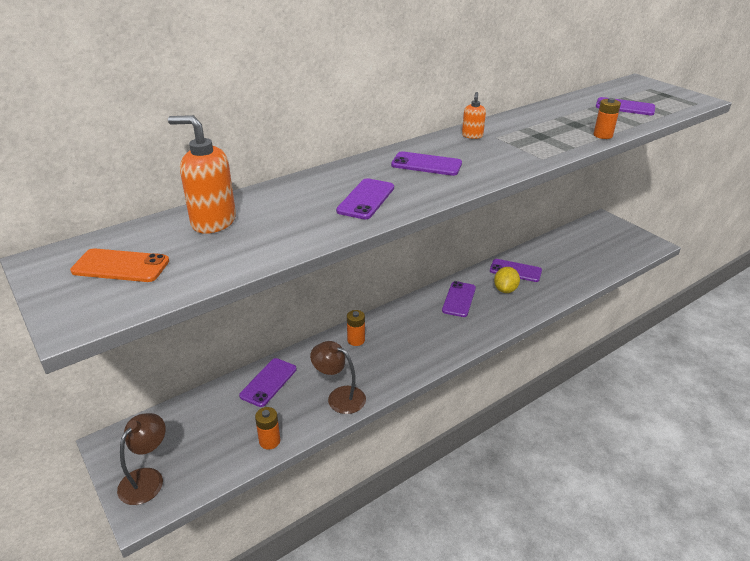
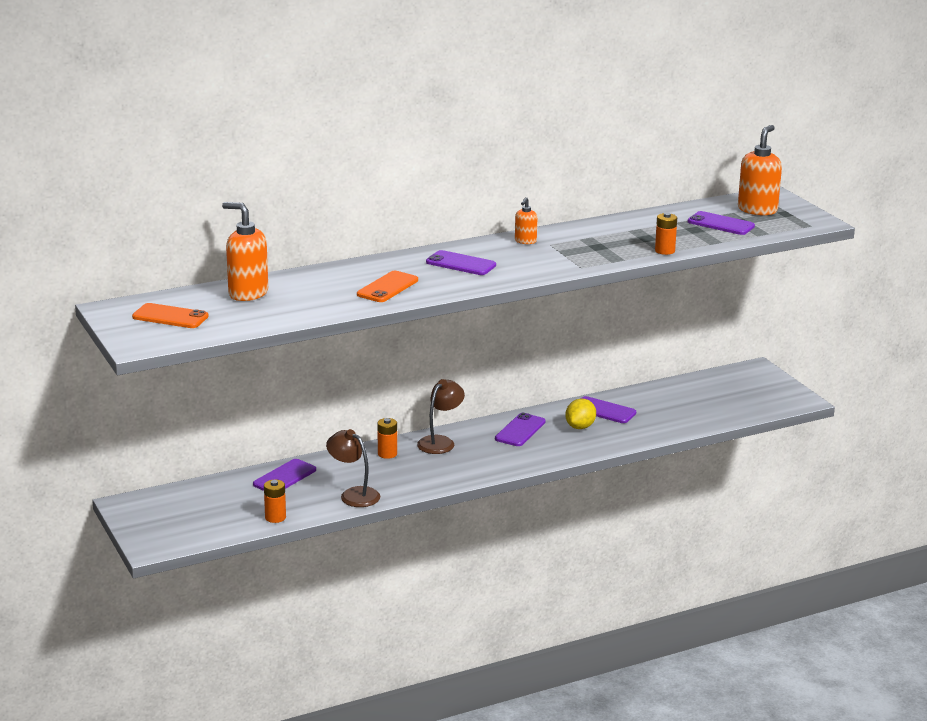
camera: 10 degrees right, 10 degrees down
(147, 478) = (157, 529): brown lamp -> brown lamp (440, 442)
(366, 199) = (387, 287): purple phone -> orange phone
(641, 93) = (757, 210): none -> orange soap dispenser

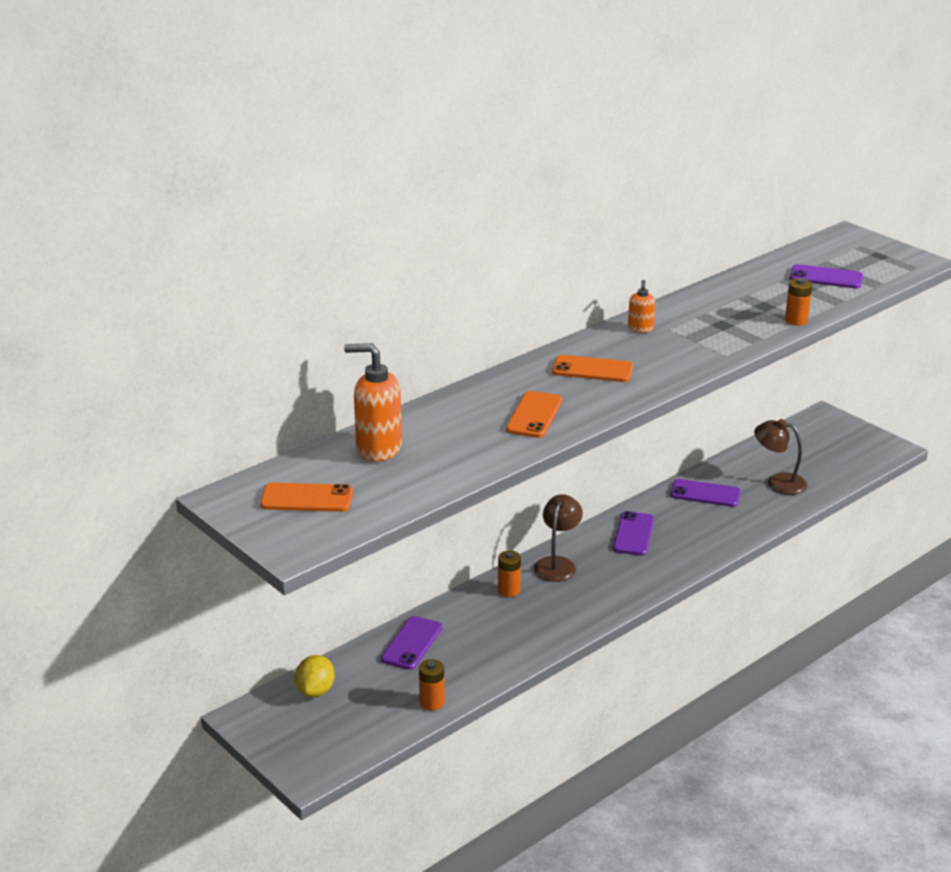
camera: 15 degrees left, 5 degrees up
(354, 494) = (503, 653): brown lamp -> brown lamp (778, 482)
(461, 264) = (592, 369): purple phone -> orange phone
(580, 427) = (693, 519): yellow lemon -> yellow lemon (315, 691)
(757, 210) = (848, 254): orange soap dispenser -> none

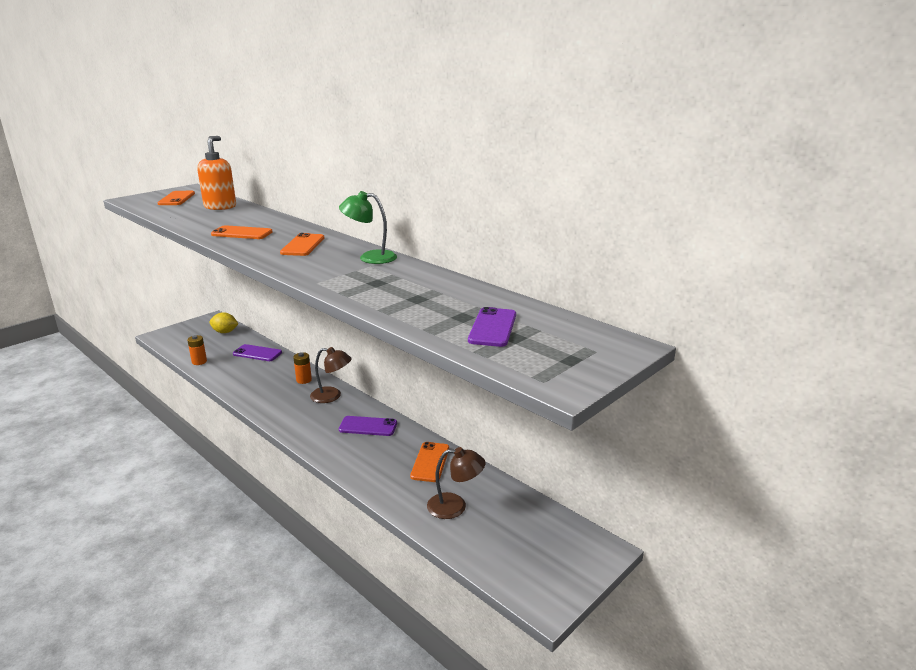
camera: 85 degrees right, 5 degrees down
(640, 329) = (370, 257): orange soap dispenser -> green lamp
(705, 493) = (430, 462): purple phone -> orange phone
(778, 482) = (455, 506): brown lamp -> brown lamp turned 75 degrees clockwise
(796, 320) = (384, 310): orange battery -> none

